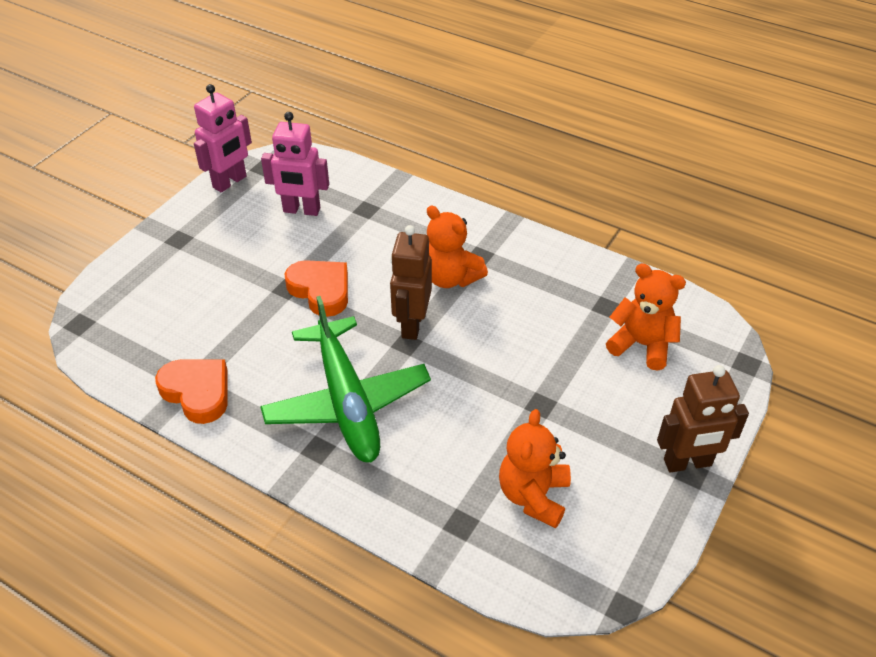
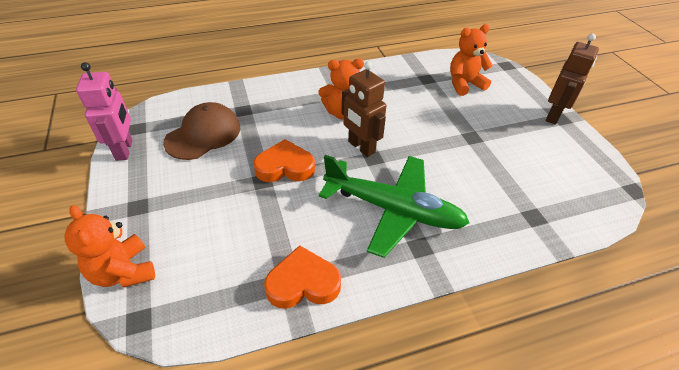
camera: 50 degrees left, 0 degrees up
(301, 210) = (203, 134): pink robot -> brown cap
(533, 496) = (535, 177): orange teddy bear -> orange teddy bear (123, 272)

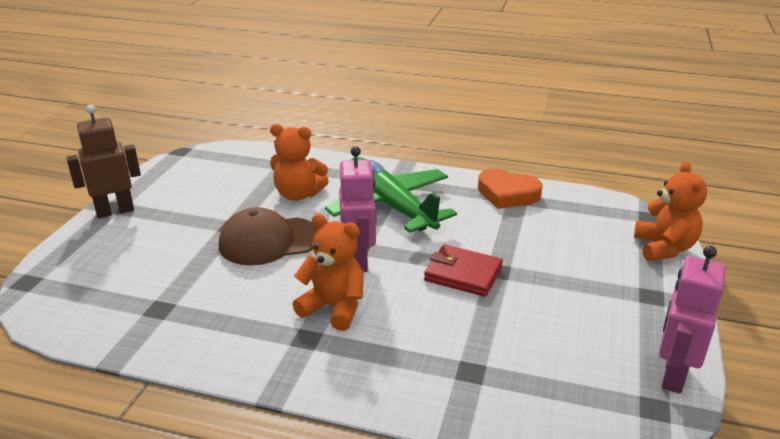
camera: 145 degrees left, 15 degrees down
(203, 134) = (549, 353): brown cap -> brown cap (269, 241)
(285, 167) = (463, 274): orange heart -> red wallet
(361, 147) = (359, 261): brown robot -> pink robot
(464, 84) = (129, 280): orange teddy bear -> orange teddy bear (298, 194)

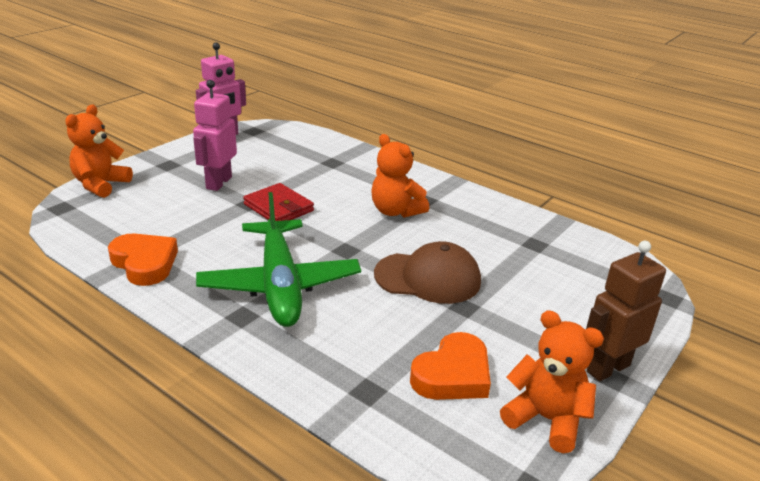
camera: 160 degrees left, 0 degrees up
(115, 211) = (607, 368): brown robot -> brown robot turned 150 degrees clockwise
(231, 183) = (453, 375): none -> orange heart
(298, 194) = (372, 329): orange teddy bear -> orange teddy bear (546, 419)
(359, 261) = (353, 238): pink robot -> pink robot (218, 183)

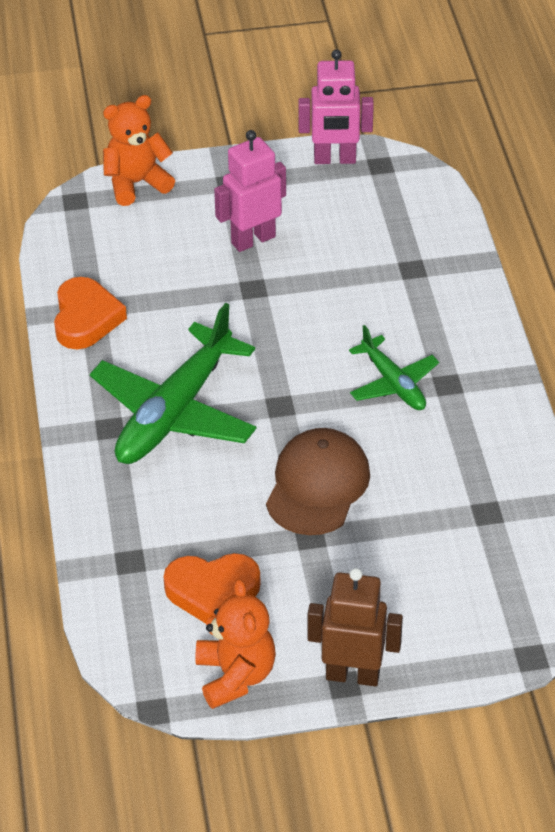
camera: 45 degrees right, 15 degrees up
(278, 207) = (276, 311): red wallet -> none
(395, 211) = (393, 383): orange teddy bear -> green plane
(428, 278) = (317, 485): brown cap -> brown cap turned 120 degrees counterclockwise

